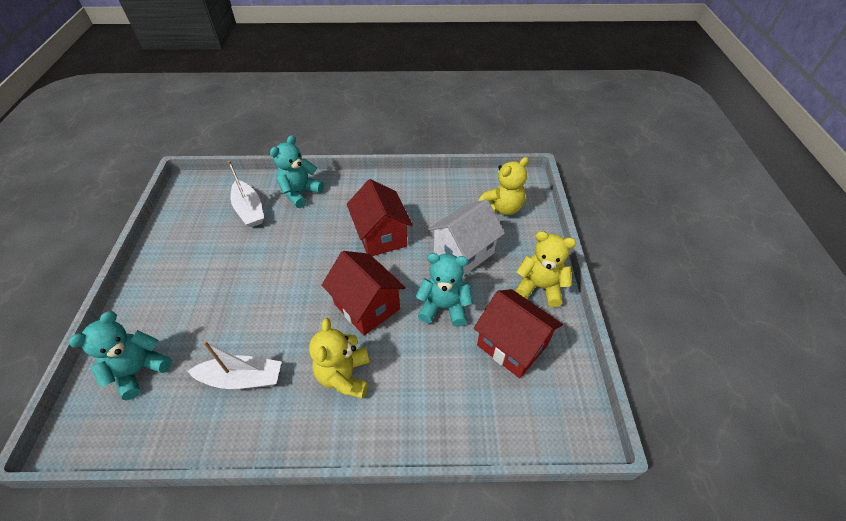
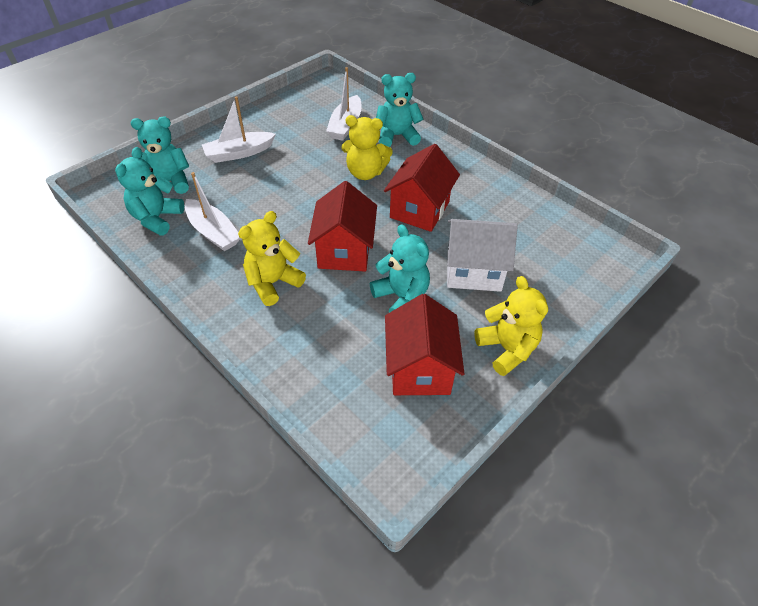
camera: 45 degrees right, 0 degrees up
(169, 411) = (156, 218): none -> turquoise teddy bear
(181, 294) = (239, 153): none -> white boat
(502, 208) = (562, 262): yellow teddy bear -> yellow teddy bear (365, 173)

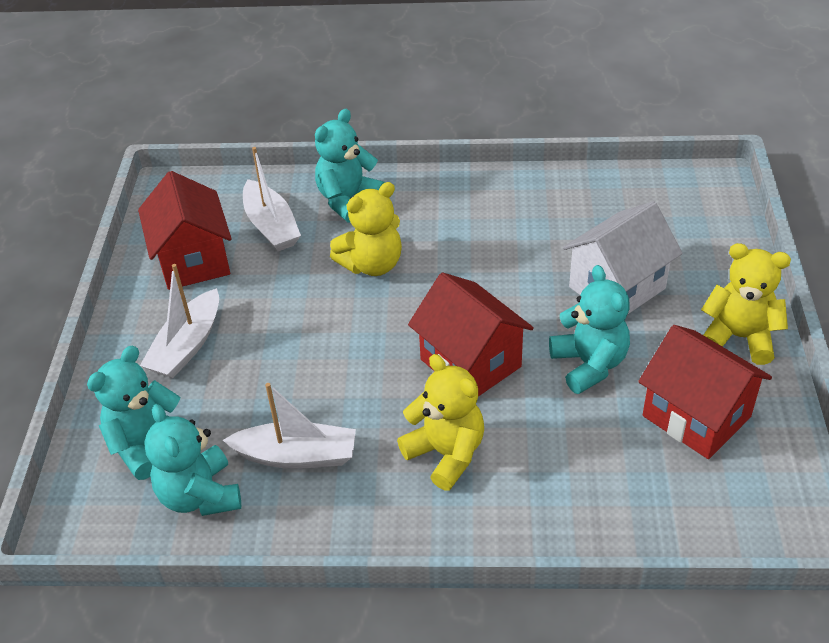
camera: 40 degrees left, 5 degrees down
(273, 283) = (446, 454): yellow teddy bear -> yellow teddy bear turned 135 degrees clockwise
(401, 297) = (589, 364): turquoise teddy bear -> turquoise teddy bear turned 60 degrees clockwise
(419, 210) = (484, 264): red house -> red house (193, 260)

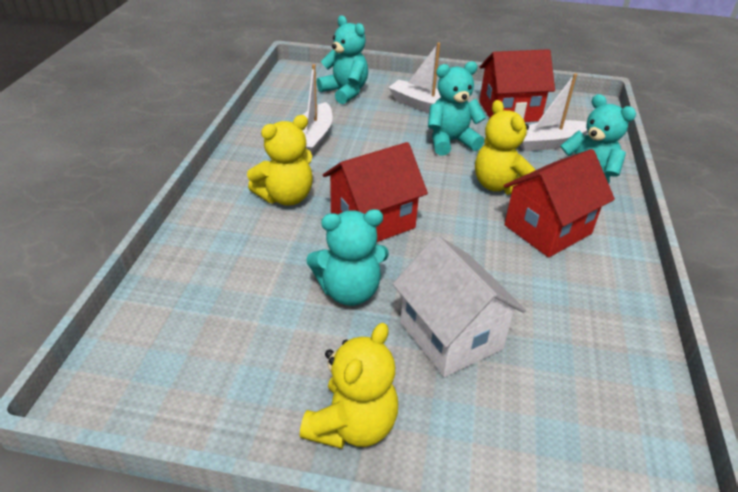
camera: 95 degrees right, 5 degrees down
(200, 495) = (298, 106): turquoise teddy bear -> turquoise teddy bear (450, 142)
(696, 416) = (258, 352): red house -> red house (547, 229)

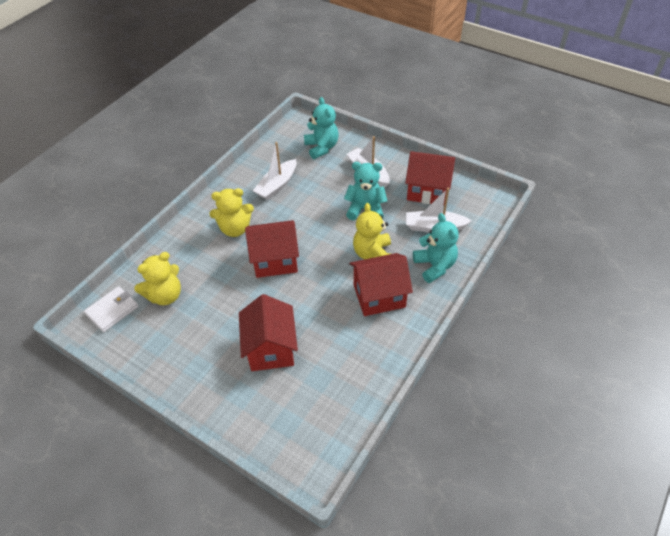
camera: 25 degrees right, 10 degrees up
(138, 355) = (112, 310): none -> white wallet
(349, 291) = (234, 304): turquoise teddy bear -> none
(352, 425) = (191, 380): yellow teddy bear -> yellow teddy bear (165, 295)
(450, 336) = (271, 348): white house -> red house

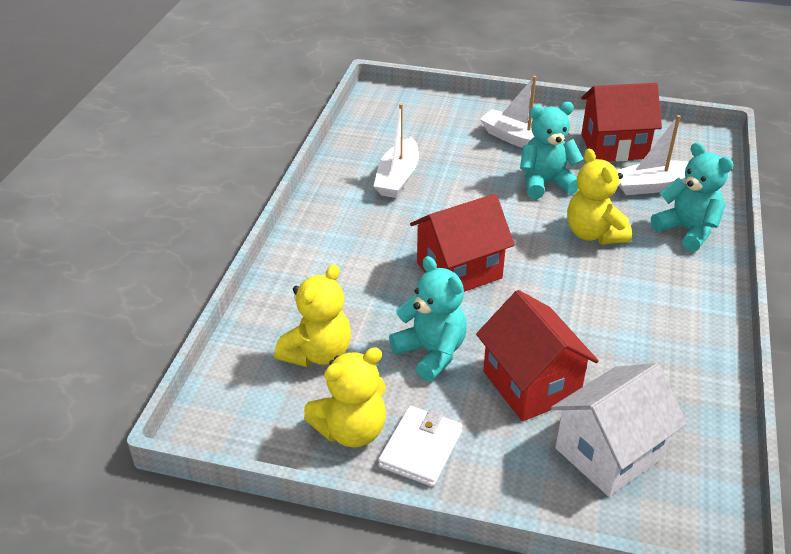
camera: 20 degrees left, 10 degrees down
(112, 310) = (242, 394): white wallet -> white wallet (421, 449)
(235, 229) = (371, 243): yellow teddy bear -> yellow teddy bear (351, 430)
(288, 405) = (609, 453): none -> white house
(321, 147) = (432, 122): turquoise teddy bear -> turquoise teddy bear (431, 352)
(379, 296) = (639, 282): red house -> none

